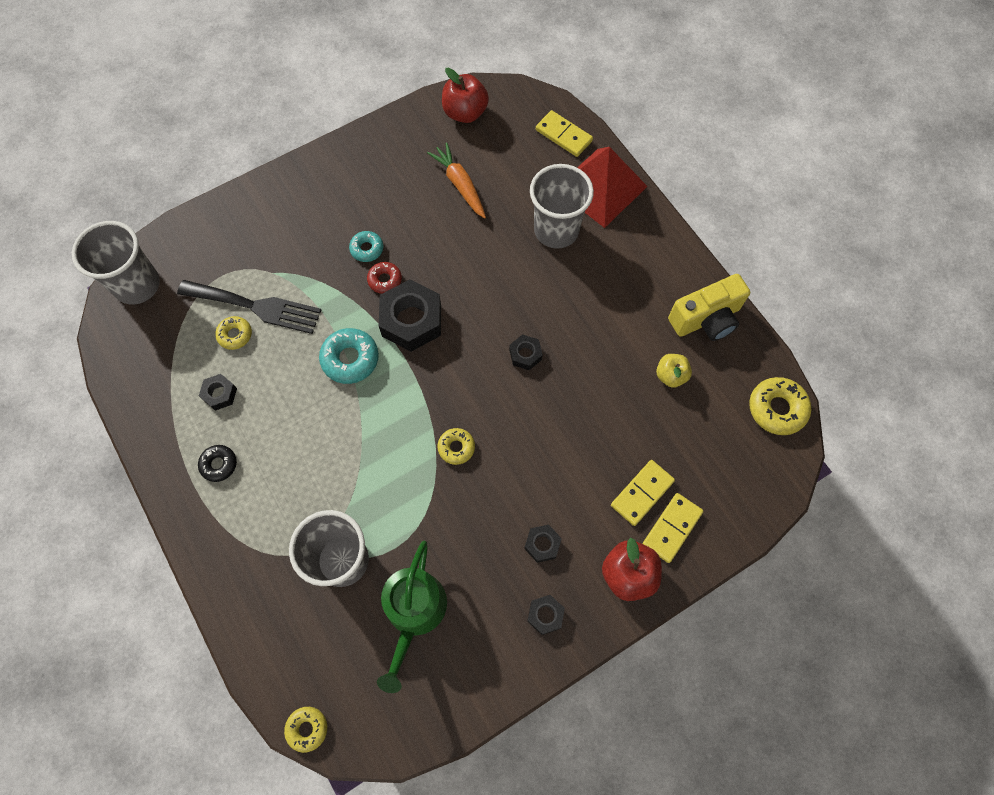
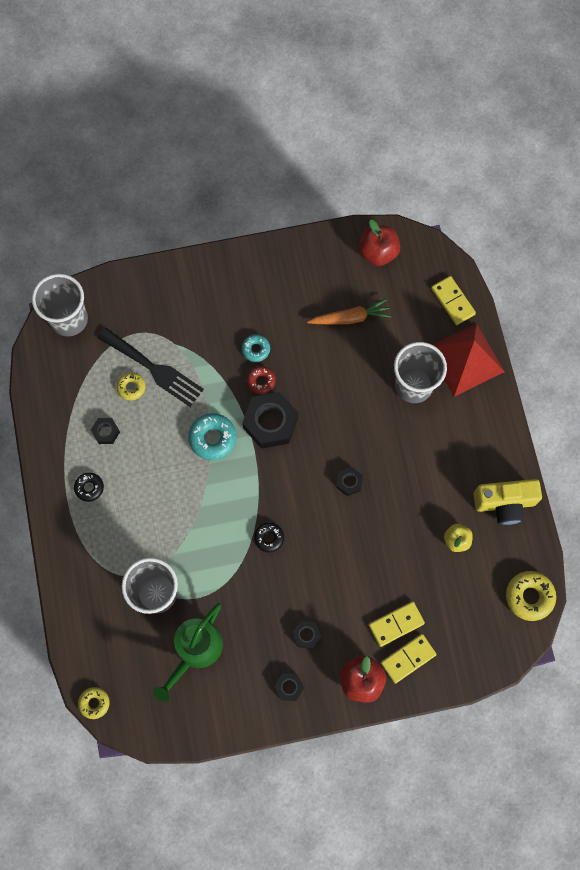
camera: 20 degrees right, 5 degrees up
(456, 447) = (269, 538): yellow donut -> black donut
(460, 185) = (350, 318): orange carrot -> orange carrot turned 90 degrees clockwise

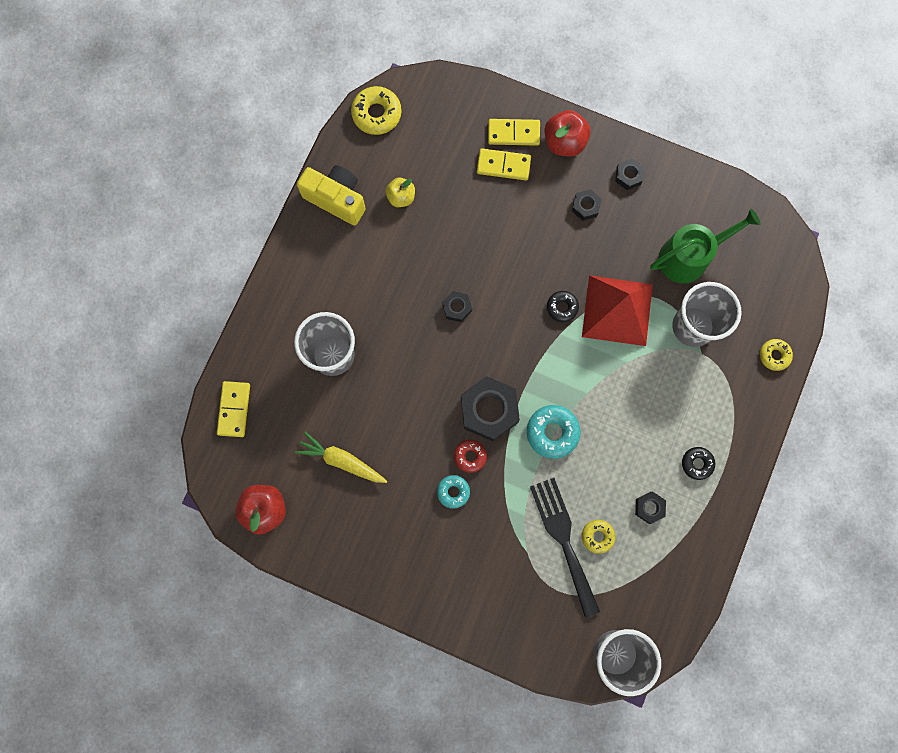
camera: 145 degrees left, 5 degrees up
(94, 703) = (803, 271): yellow donut -> yellow donut (774, 355)
(350, 318) = (342, 461): orange carrot -> yellow carrot
(465, 359) = (268, 346): red pyramid -> red pyramid (617, 310)

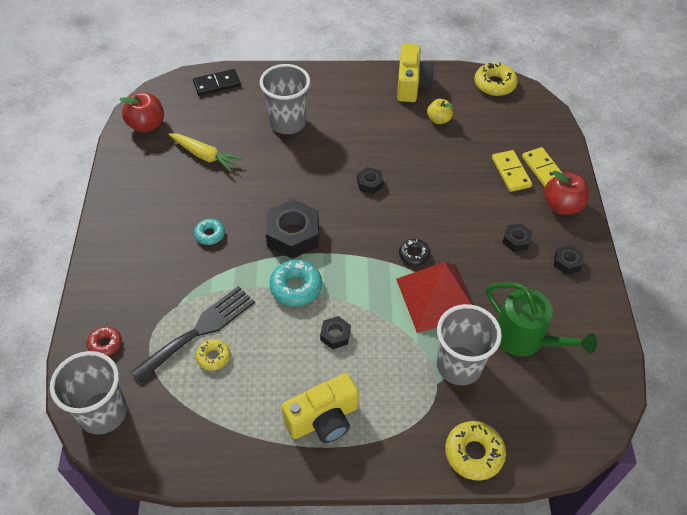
camera: 65 degrees right, 25 degrees down
(234, 409) = (217, 84): yellow domino -> black domino
(342, 461) = (205, 156): yellow carrot -> yellow carrot turned 120 degrees clockwise
(470, 456) = (246, 235): red donut -> red donut (105, 344)
(649, 507) = (259, 391): black nut -> black nut (335, 335)
(697, 463) = (323, 419): black donut -> yellow camera
(774, 355) = (474, 453): yellow donut -> yellow donut, size x1.63

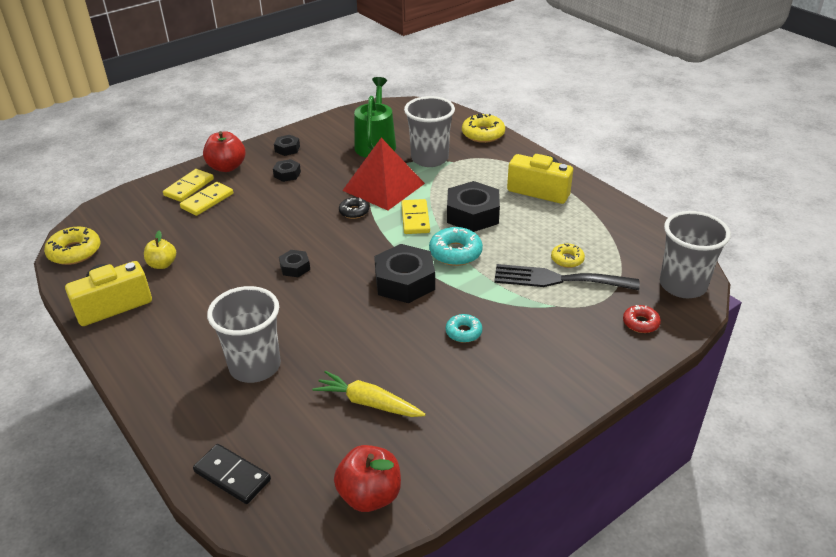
camera: 125 degrees left, 15 degrees down
(205, 156) = (368, 403): yellow carrot -> yellow carrot turned 60 degrees counterclockwise
(335, 335) = (472, 214): black nut -> black nut, size x2.00
(366, 290) = (415, 219): none -> yellow domino

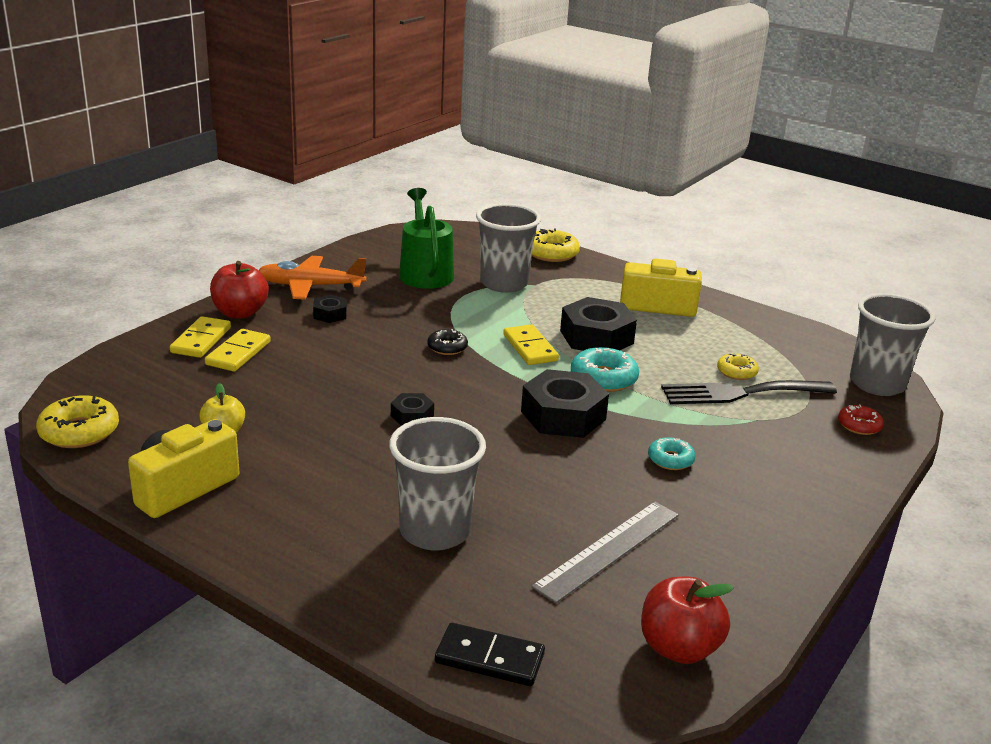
camera: 20 degrees left, 10 degrees down
(287, 149) = (310, 286): black nut -> orange plane
(368, 403) = (608, 550): yellow carrot -> grey ruler
(384, 187) = (467, 317): red pyramid -> none

